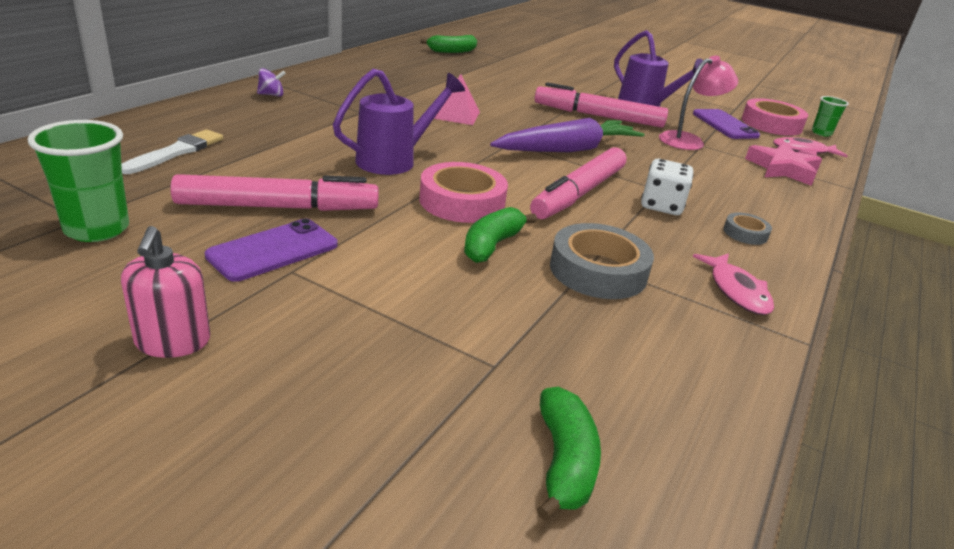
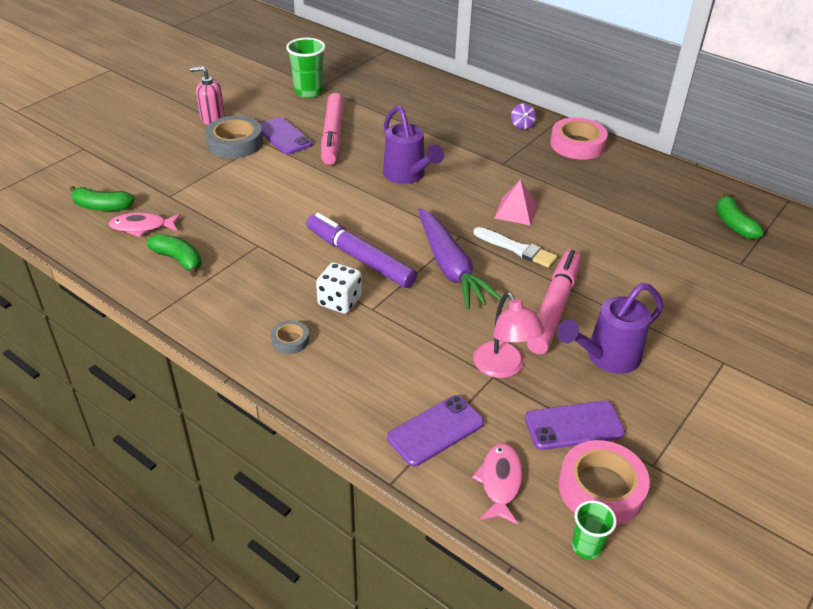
camera: 100 degrees right, 10 degrees up
(176, 152) = (404, 101): white brush -> white brush (516, 249)
(462, 201) = (343, 200): pink tape -> pink tape (577, 144)
(492, 245) = (283, 207): green banana -> green banana (179, 260)
(579, 193) = (359, 258): pink marker -> purple marker
(598, 271) = (246, 245): grey tape -> grey tape (235, 143)
(736, 291) = (210, 305): pink fish -> pink fish (142, 227)
(782, 169) = (435, 430): pink star -> purple phone

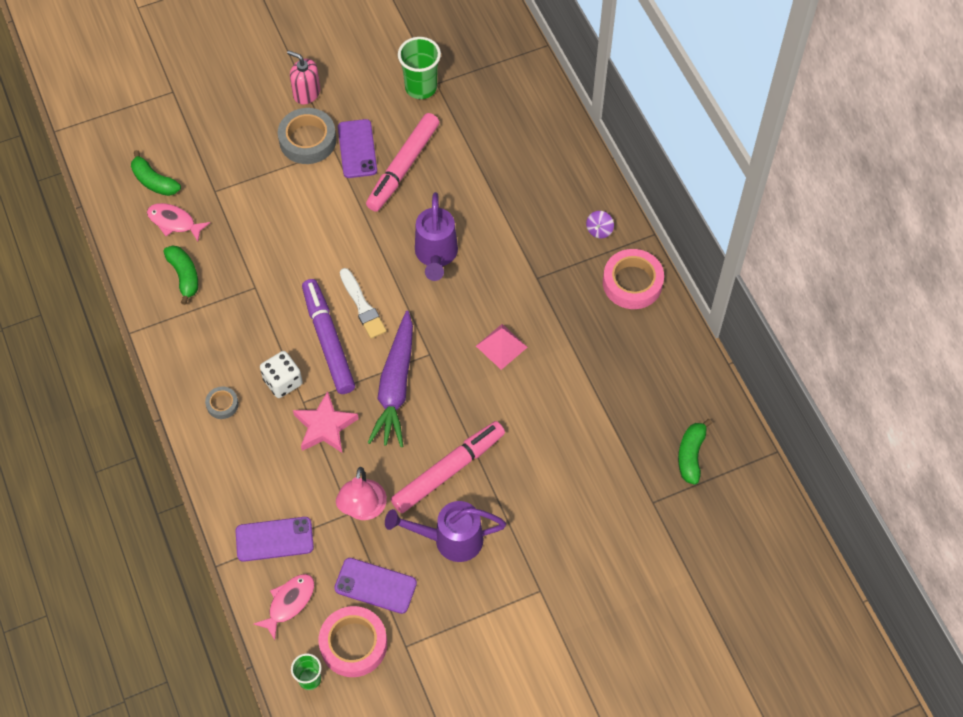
camera: 30 degrees right, 20 degrees up
(409, 319) = (325, 426): none -> pink star
(516, 249) = (467, 392): white brush -> white brush (362, 306)

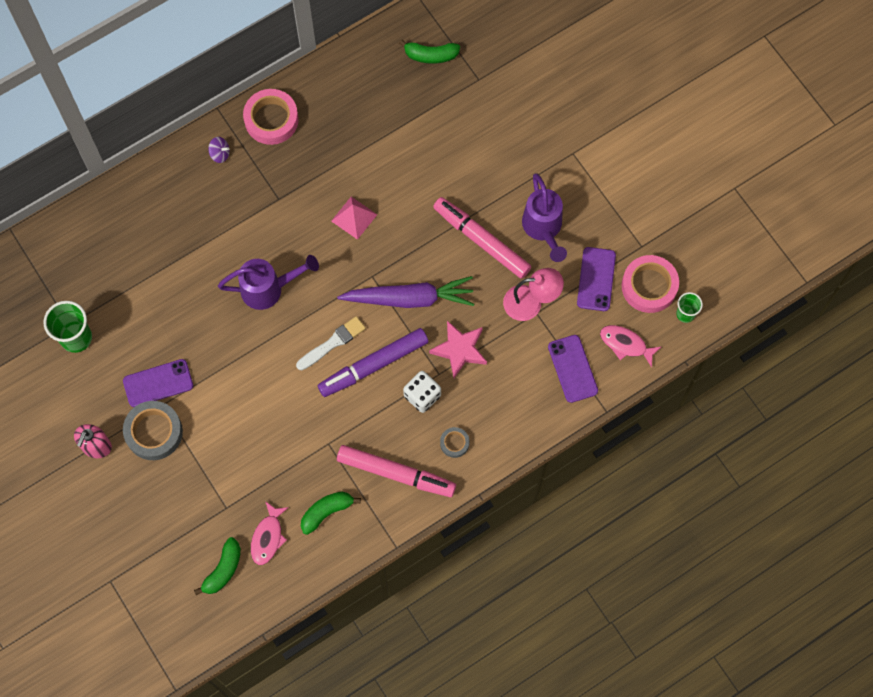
camera: 100 degrees left, 10 degrees up
(403, 167) = (174, 336): pink marker -> pink marker (396, 473)

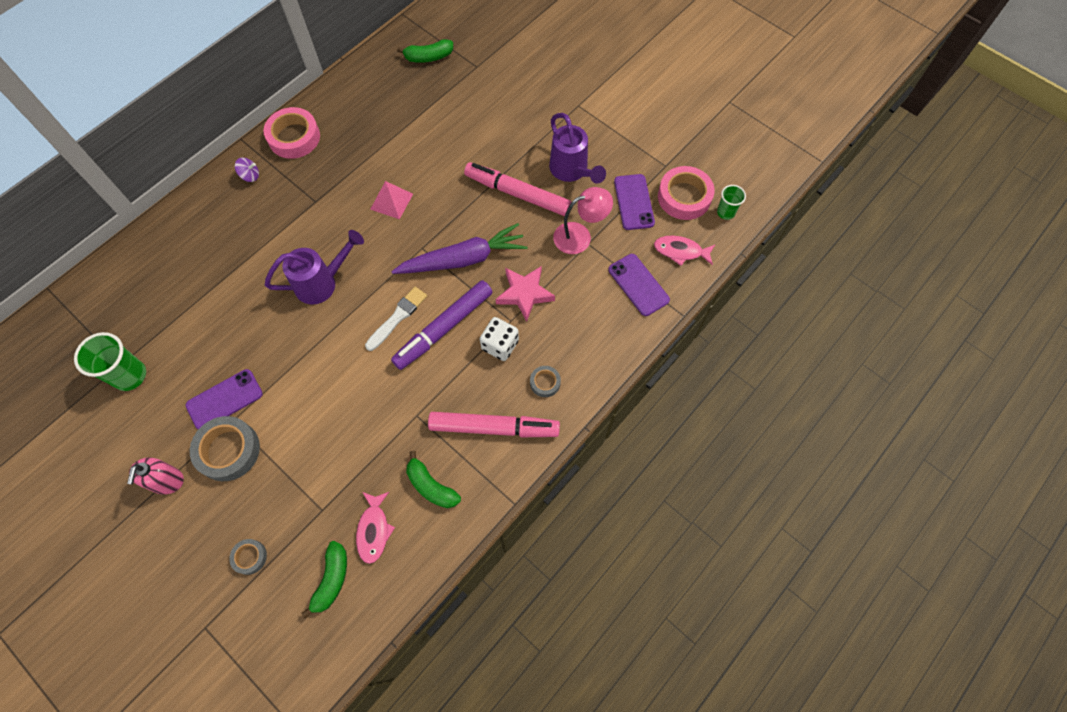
camera: 15 degrees left, 5 degrees down
(157, 532) = (250, 557): none -> grey tape
(326, 512) = (431, 486): green banana -> green banana turned 90 degrees counterclockwise

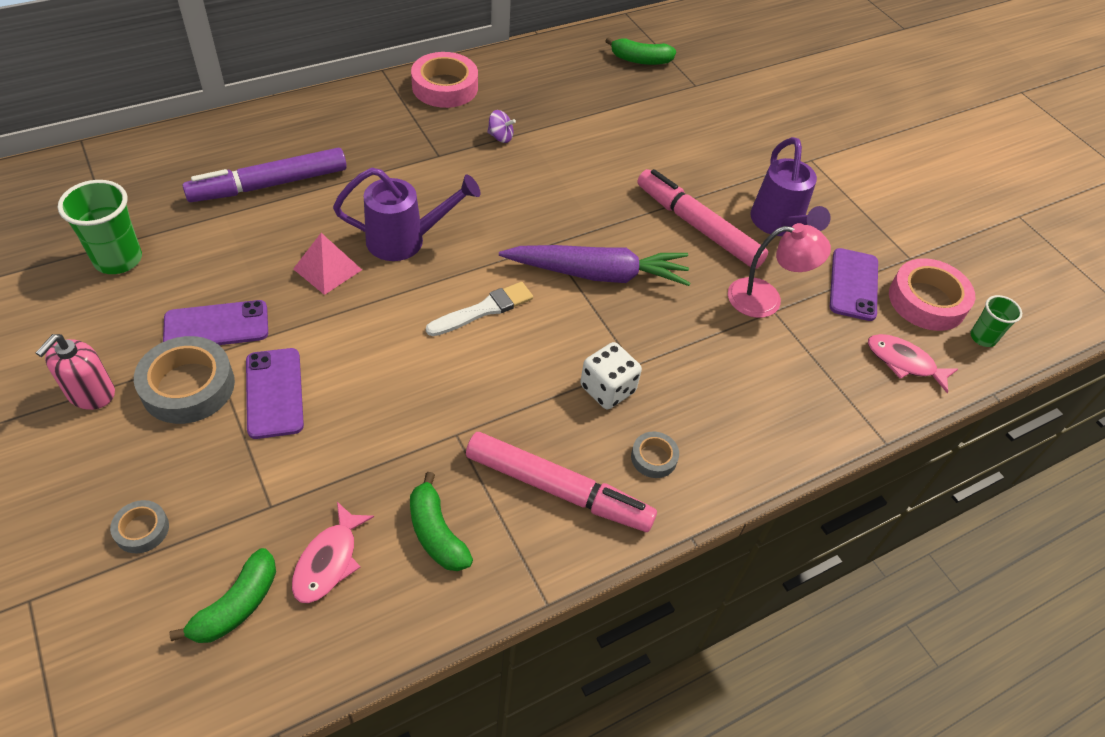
camera: 15 degrees right, 15 degrees down
(250, 176) = (374, 107): purple spinning top -> purple spinning top (500, 137)
(391, 201) = (532, 184): pink pyramid -> pink pyramid (327, 269)
(444, 328) = (539, 343): purple marker -> purple marker (269, 185)
(524, 294) = (665, 340): pink star -> none
(638, 285) = (830, 382): purple phone -> purple phone (274, 393)

